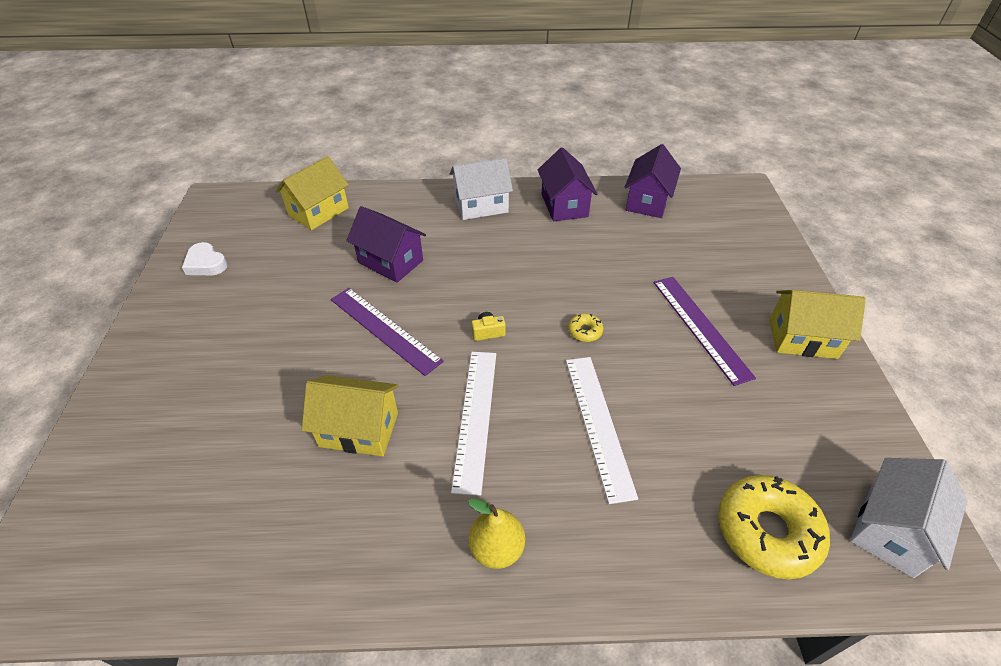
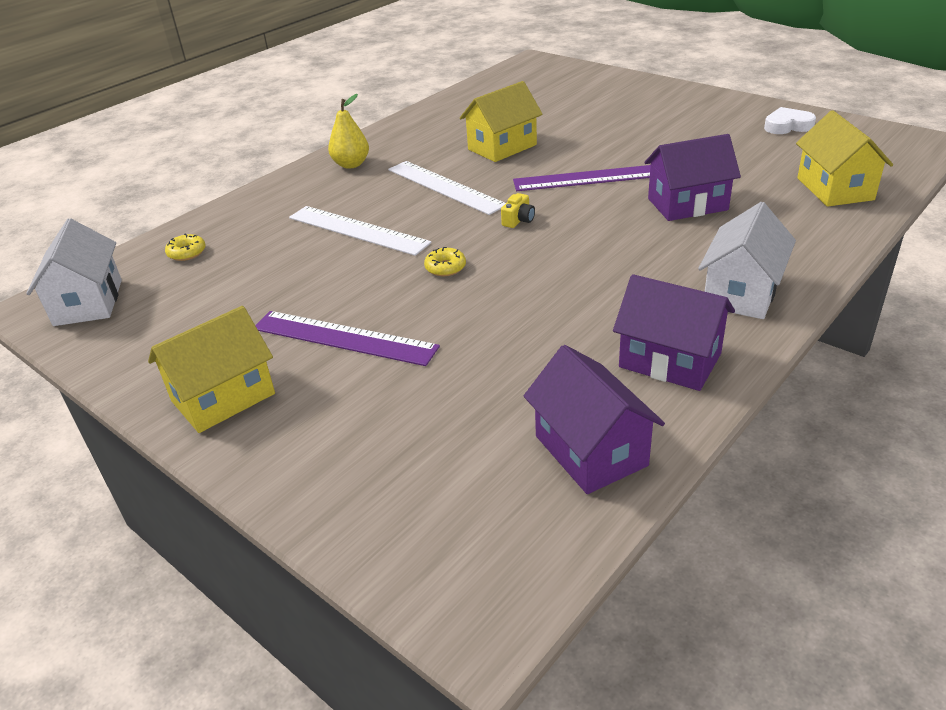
camera: 135 degrees right, 10 degrees down
(767, 531) = (187, 253): yellow donut -> yellow donut, size x0.45

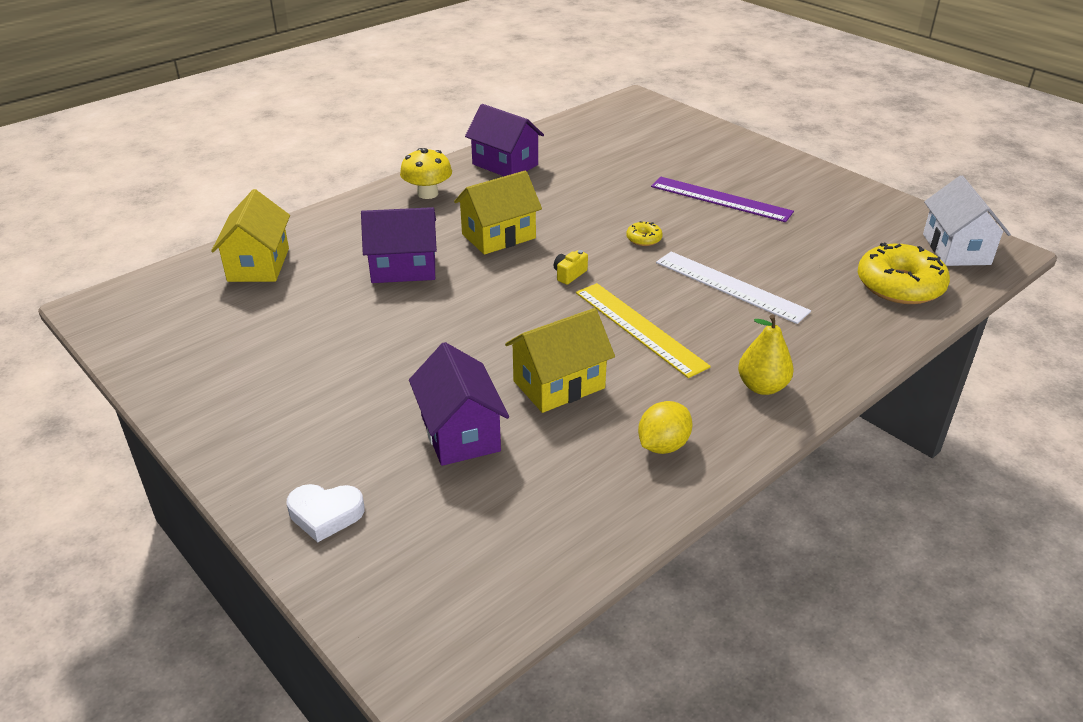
camera: 175 degrees left, 0 degrees up
(187, 253) = (899, 285): yellow donut -> yellow donut, size x2.24
(223, 397) = (792, 176): yellow house -> yellow house (498, 236)
(425, 130) = (663, 445): none -> yellow lemon
(445, 187) = (639, 328): white ruler -> yellow ruler
(590, 178) = (476, 315): purple ruler -> none
(591, 450) = (571, 135): purple house -> purple house (460, 433)
(741, 293) = (427, 193): white house -> yellow mushroom
(787, 126) = (193, 358): white heart -> white heart (325, 514)

